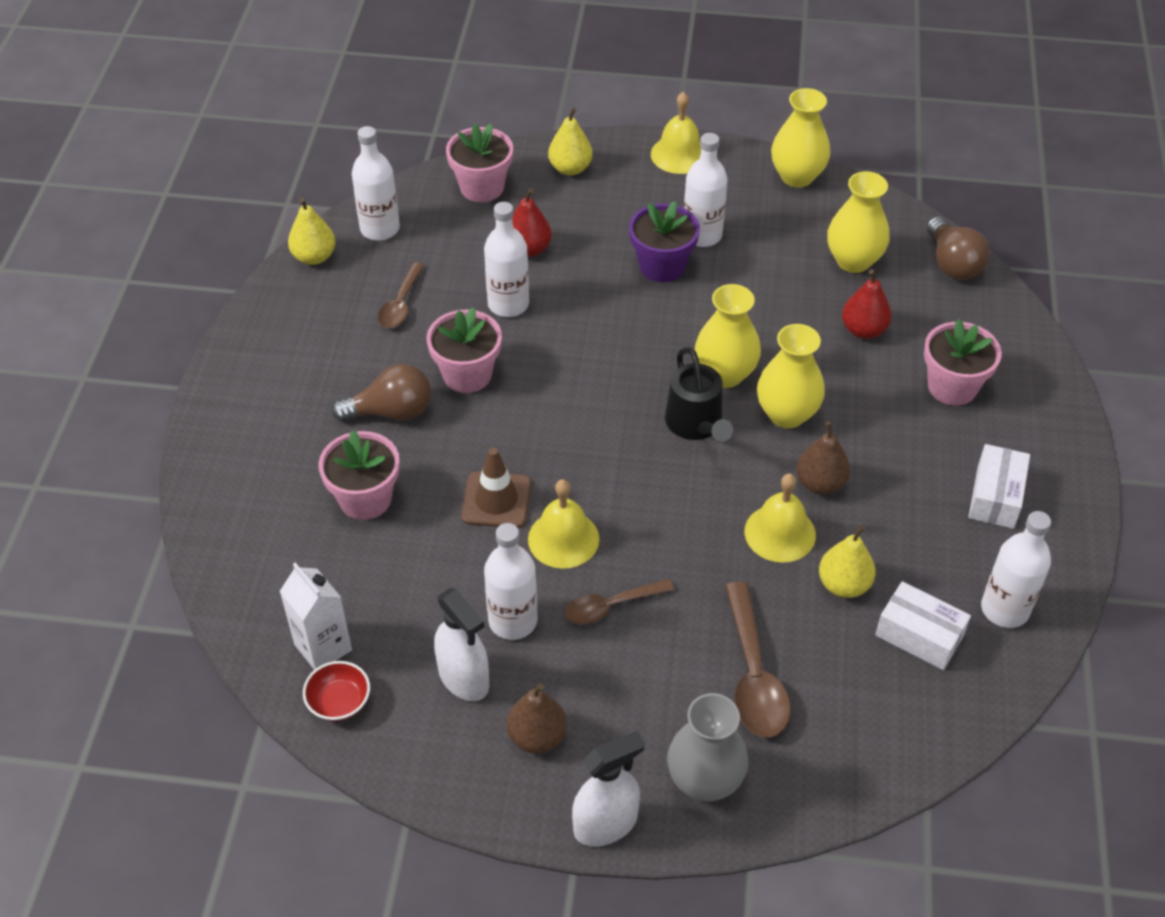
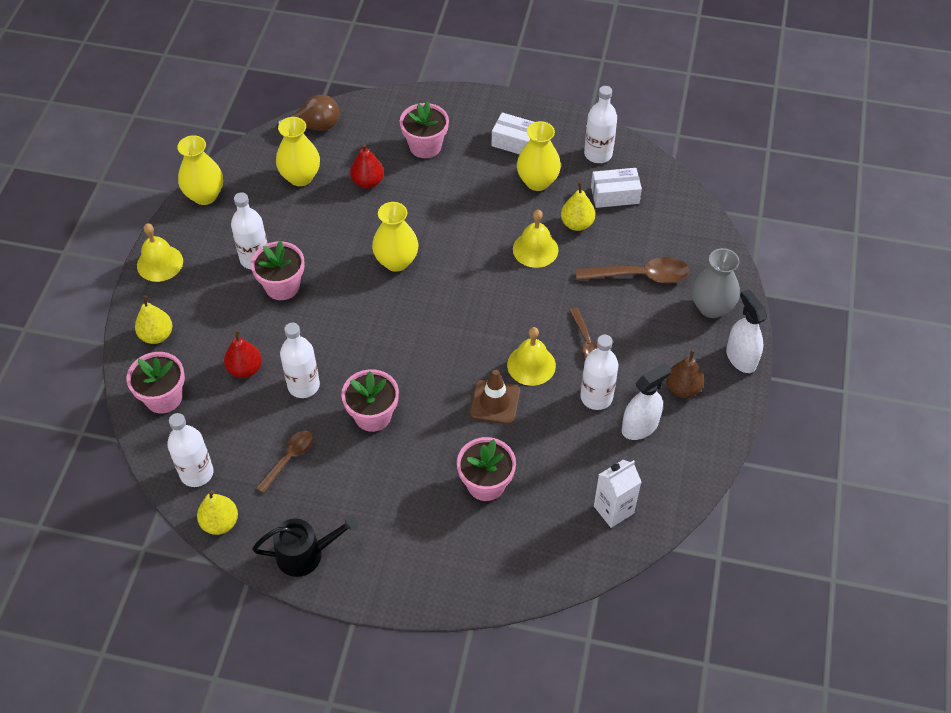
camera: 85 degrees left, 5 degrees up
(339, 701) = (656, 499): red bowl -> none
(391, 412) = (403, 466): brown light bulb -> none
(401, 304) = (289, 459): brown spoon -> brown spoon turned 75 degrees counterclockwise
(662, 266) = (282, 286): purple flower pot -> pink flower pot
(696, 424) = (439, 282): black watering can -> black watering can (305, 554)
(786, 414) = (437, 233): yellow vase -> yellow vase (537, 181)
(820, 483) = (497, 223): brown pear -> none
(919, 635) = (615, 195): white box -> white box turned 45 degrees clockwise

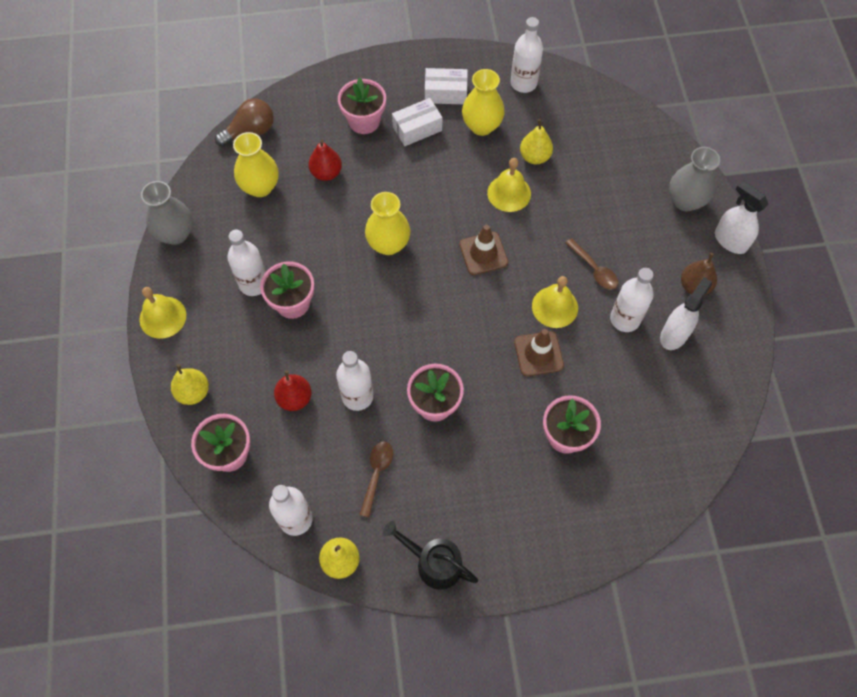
camera: 20 degrees left, 10 degrees up
(205, 195) = (176, 234): yellow vase -> grey vase
(305, 554) = (434, 563): black watering can -> black watering can turned 120 degrees counterclockwise
(484, 296) = (483, 253): none -> brown traffic cone
(613, 509) = (686, 421): white carton -> none
(615, 195) = (555, 118): white box -> white box (417, 129)
(640, 276) = (611, 190): brown spoon -> none

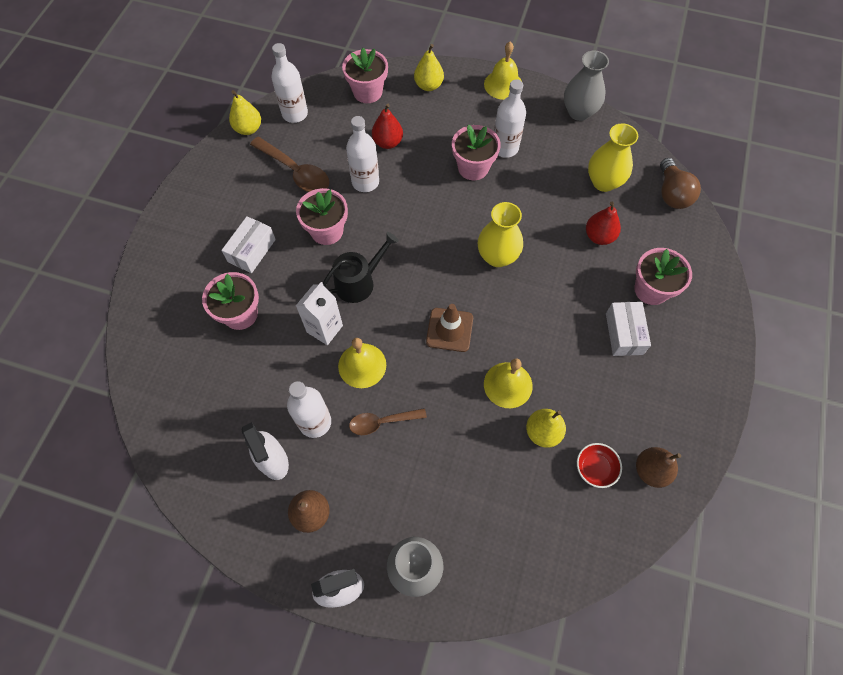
camera: 115 degrees right, 0 degrees up
(377, 474) = (296, 172): brown spoon -> brown spoon, size x1.57
(434, 563) = (207, 181): black watering can -> black watering can (359, 282)
(445, 93) = (663, 381): white box -> white box (252, 250)
(481, 126) = (604, 397): yellow vase -> none
(523, 83) = (650, 471): white bottle -> brown pear
(538, 354) = (324, 329): brown traffic cone -> white carton
(542, 116) = (595, 468): none -> red bowl

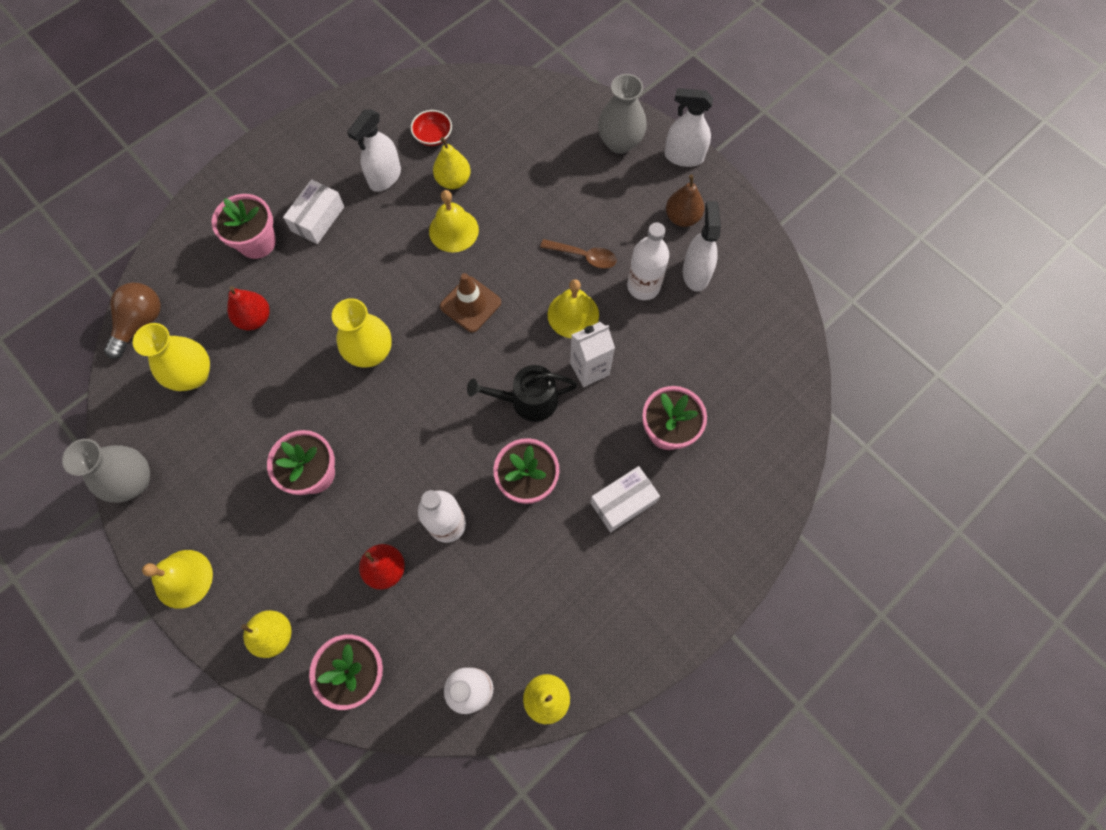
camera: 150 degrees left, 5 degrees up
(296, 172) = (520, 588): brown spoon -> none
(505, 148) = (258, 480): white bottle -> none
(603, 401) = (385, 177): none -> white spray bottle
(650, 471) = (392, 114): brown pear -> none

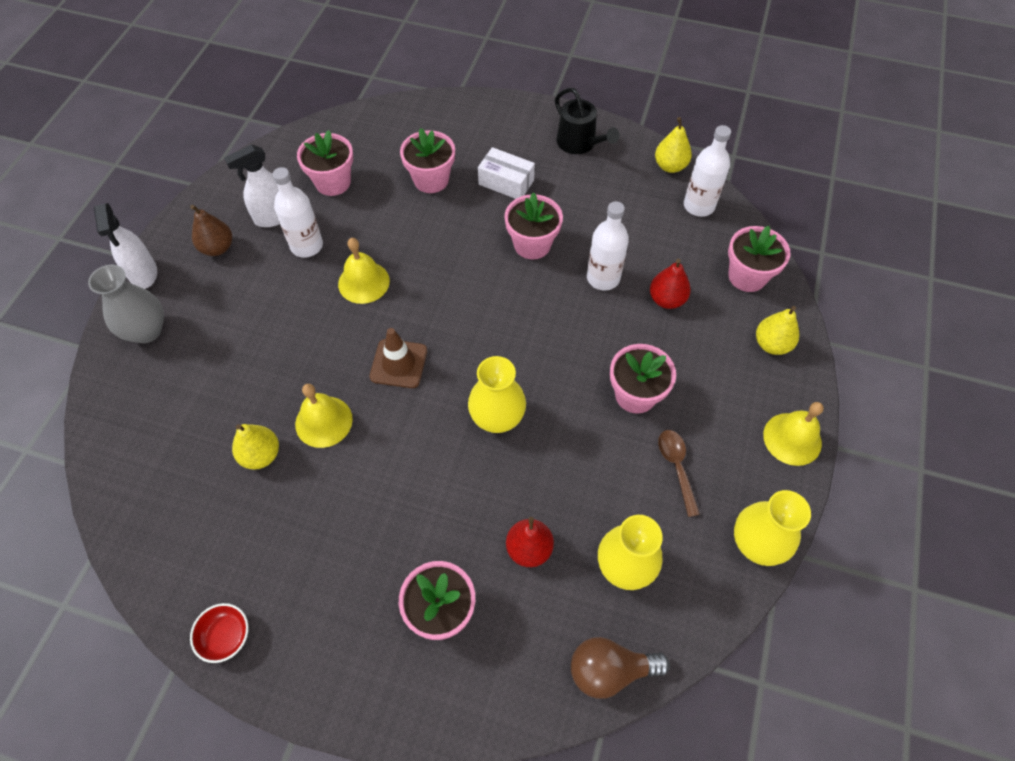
camera: 120 degrees left, 10 degrees down
(134, 481) = (756, 543): grey vase -> yellow vase
(318, 219) = (377, 564): white box -> none
(385, 177) = (288, 526): white spray bottle -> none
(433, 136) = (208, 508): red bowl -> red bowl (225, 636)
(528, 400) = (464, 276): black watering can -> black watering can (579, 143)
(583, 256) = (298, 301): brown spoon -> brown spoon (676, 467)
(589, 369) = (409, 248): white carton -> none
(714, 339) = (333, 182): none -> pink flower pot

